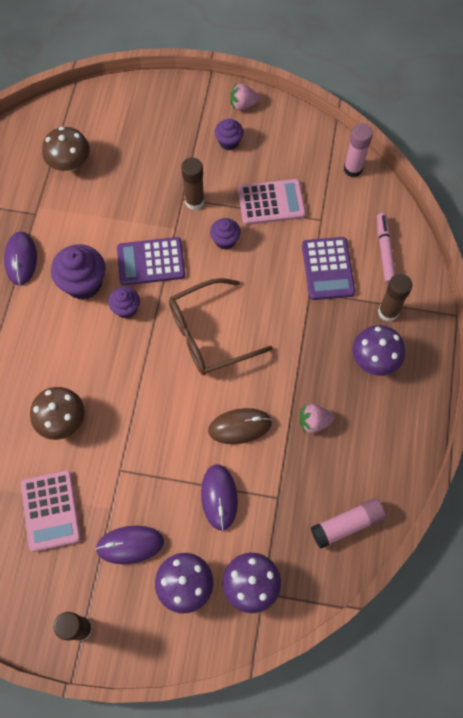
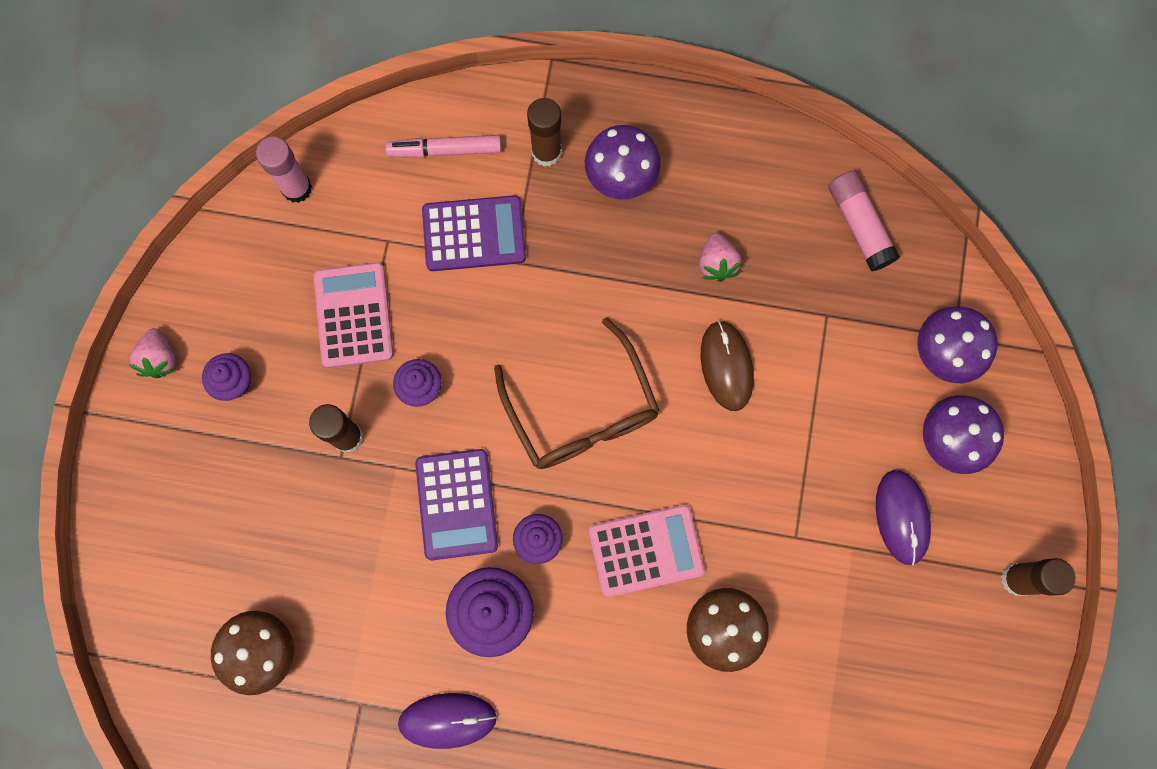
camera: 90 degrees left, 10 degrees up
(51, 510) = (859, 634): pink calculator -> pink calculator (646, 550)
(219, 497) = (829, 395): purple mouse -> none

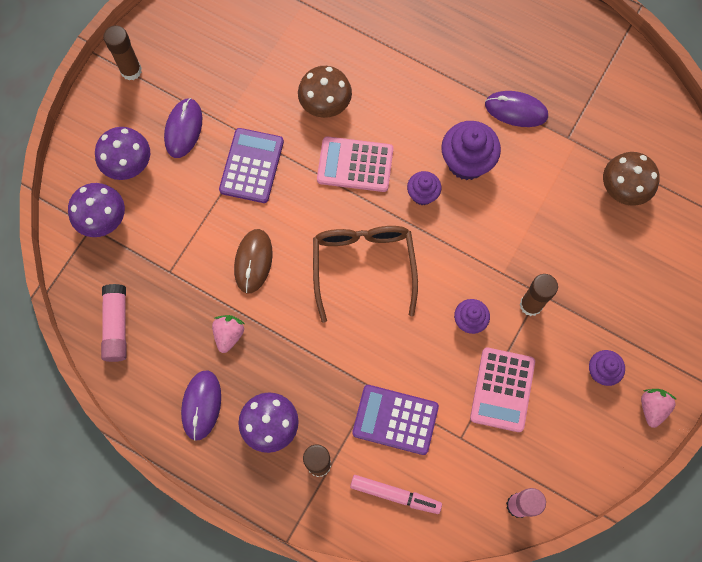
camera: 160 degrees left, 5 degrees down
(456, 504) = (469, 235): purple calculator -> purple calculator (251, 166)
(713, 170) = (201, 405): none -> purple mouse

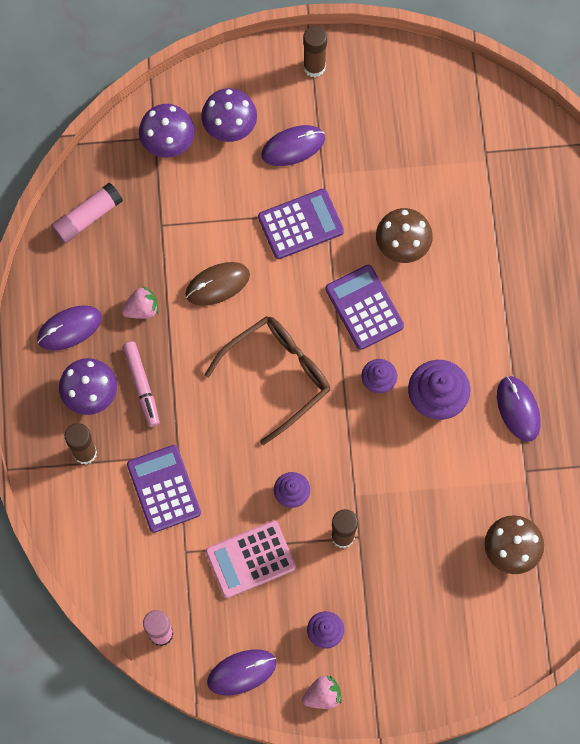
camera: 55 degrees right, 0 degrees up
(355, 165) = (364, 307): pink calculator -> purple calculator
(395, 495) = (102, 529): pink marker -> pink marker (141, 386)
(593, 460) = (241, 672): none -> purple mouse

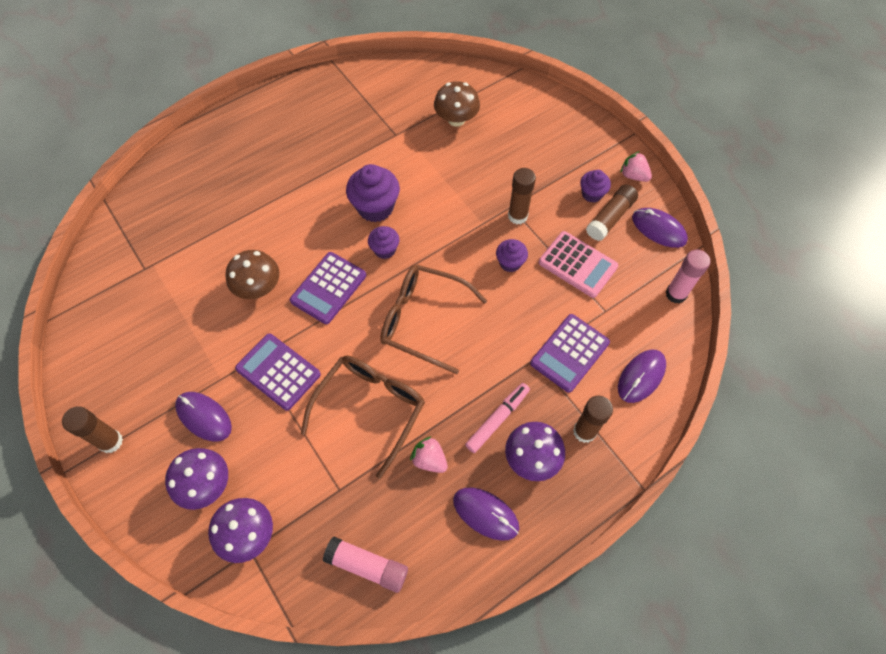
camera: 120 degrees left, 10 degrees down
(217, 284) = (370, 408): brown mouse -> brown glasses
(285, 631) = (610, 218): none -> brown glue stick
(518, 409) = (352, 157): purple mouse -> purple mouse (641, 377)

